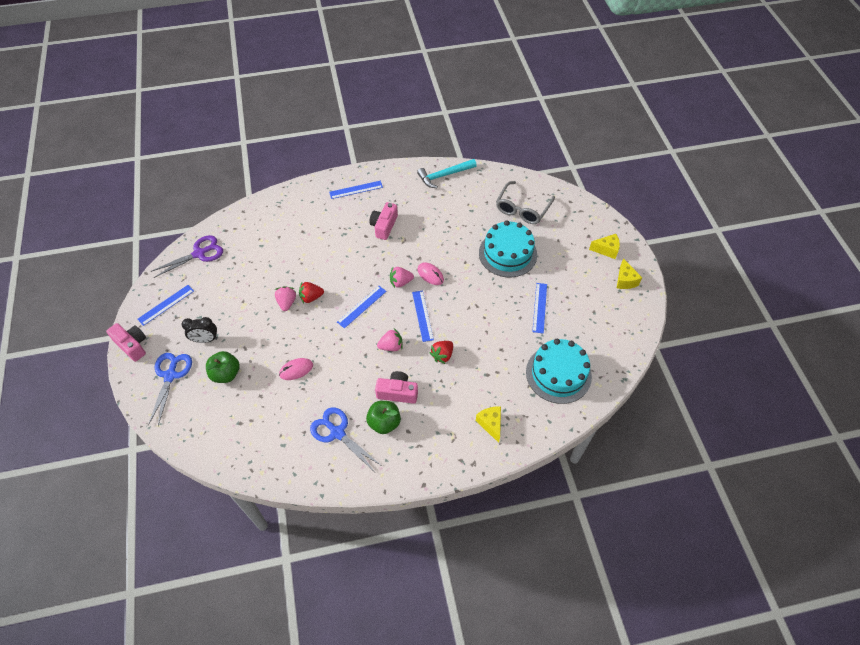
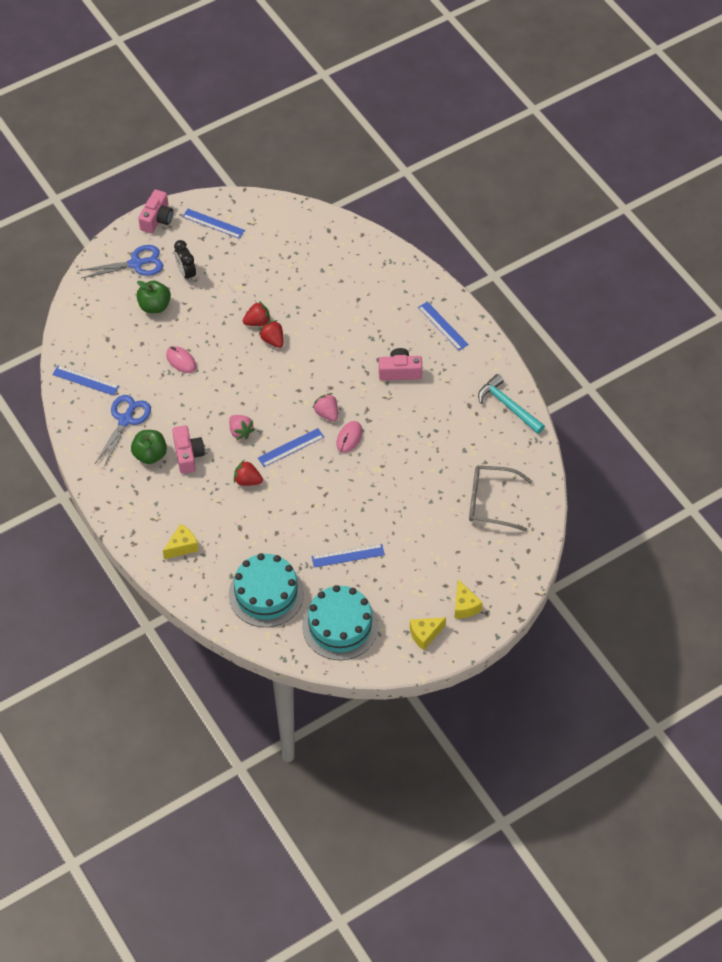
camera: 70 degrees right, 0 degrees up
(199, 254) = (287, 222): purple scissors -> none
(287, 302) = (257, 322): pink strawberry -> red strawberry
(361, 306) = (280, 389): blue ruler -> blue ruler (85, 380)
(507, 253) = (413, 504): turquoise cake -> turquoise cake (340, 626)

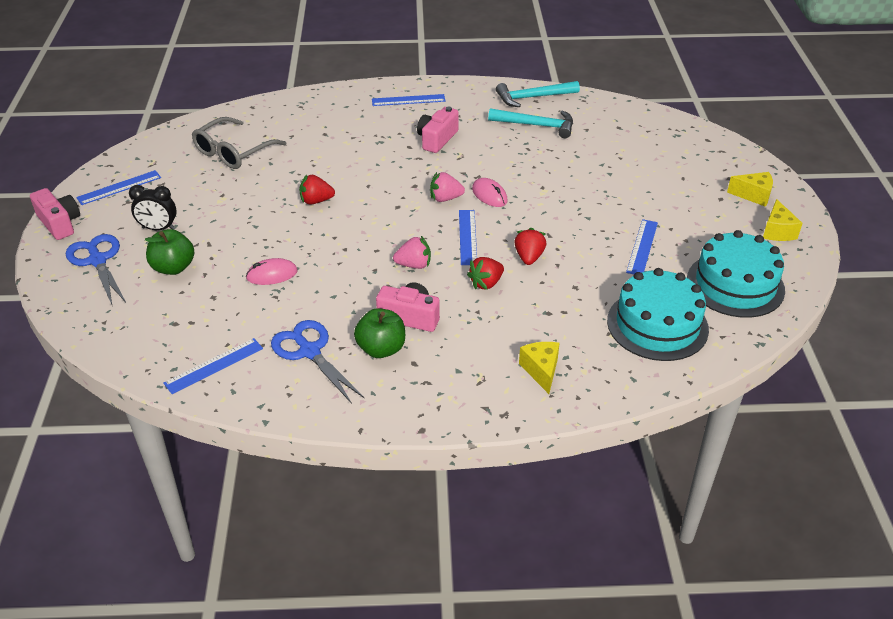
camera: 60 degrees left, 15 degrees down
(136, 264) = (98, 261): blue scissors -> blue scissors turned 45 degrees counterclockwise
(257, 322) = (281, 203): red strawberry -> red strawberry (529, 257)
(466, 427) = (536, 125): none -> turquoise hammer
(492, 502) = (637, 140): grey glasses -> grey glasses (234, 152)

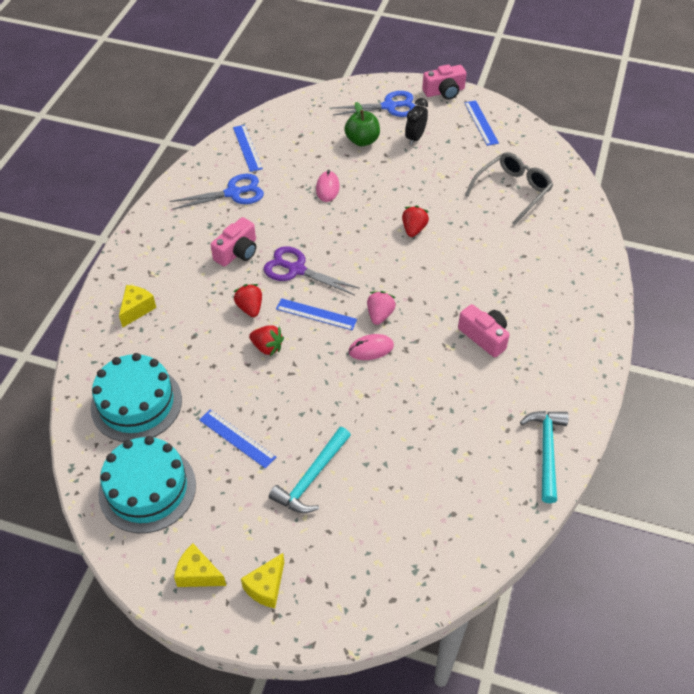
camera: 110 degrees right, 10 degrees up
(234, 152) = (512, 191): grey glasses -> grey glasses turned 75 degrees clockwise
(381, 349) = (213, 229): green apple -> none
(408, 100) = (571, 334): blue ruler -> none
(414, 265) = (297, 270): pink strawberry -> purple scissors
(536, 125) = (483, 432): turquoise hammer -> turquoise hammer (311, 478)
(541, 371) = (137, 309): yellow cheese -> yellow cheese turned 75 degrees counterclockwise

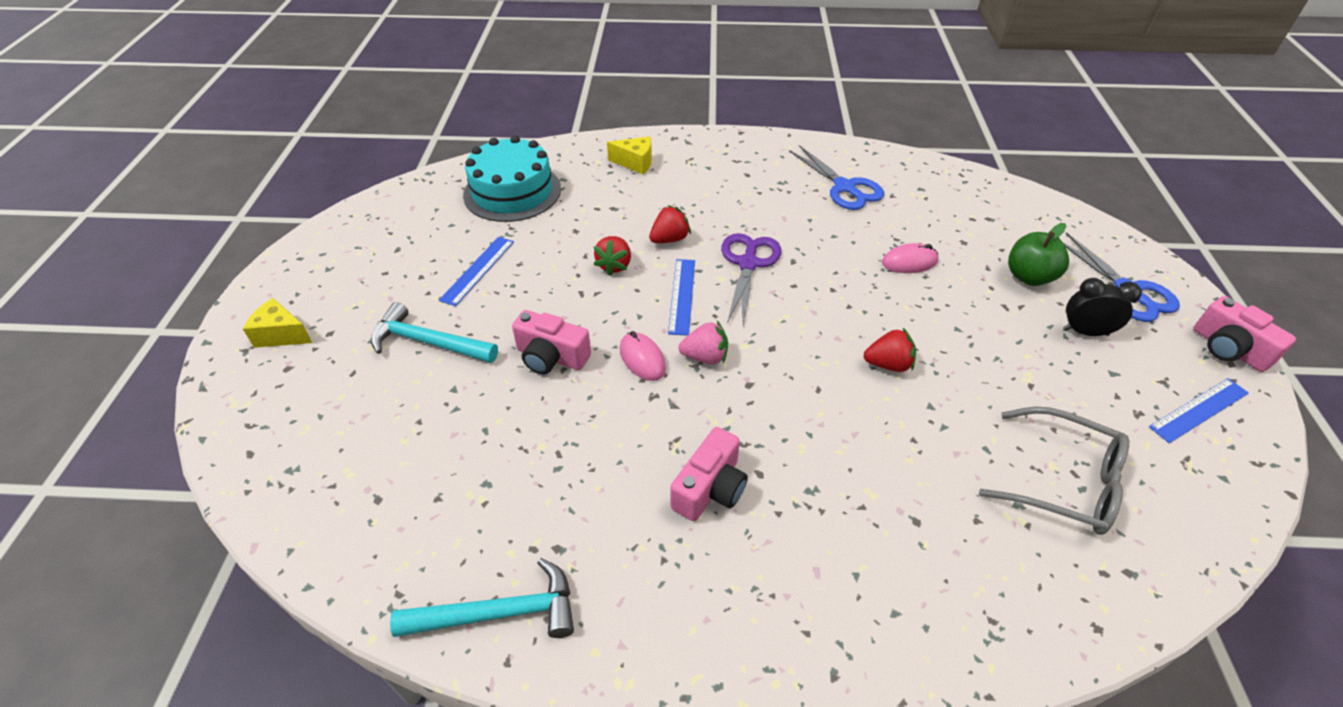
camera: 75 degrees right, 5 degrees down
(147, 489) = (407, 223): turquoise cake -> none
(198, 574) = (303, 281): yellow cheese -> none
(237, 252) = (752, 211): pink camera -> pink camera (551, 357)
(247, 148) = (929, 181): blue ruler -> none

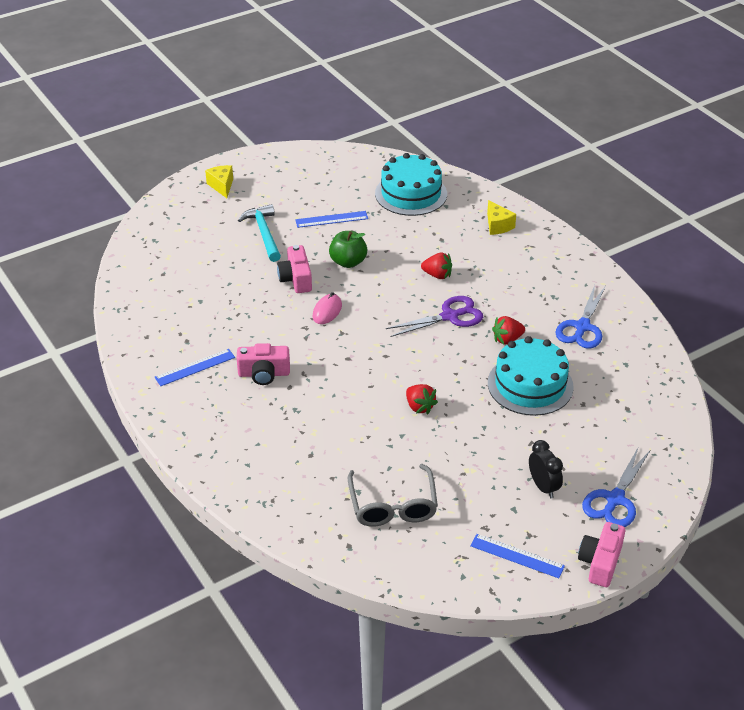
camera: 55 degrees right, 5 degrees down
(499, 613) = (141, 340): turquoise hammer -> none
(614, 265) = (390, 265): red strawberry -> red strawberry (507, 339)
(681, 296) = (392, 303): blue ruler -> blue ruler (195, 367)
(705, 357) = (352, 333): pink strawberry -> none
(909, 262) = (530, 385): pink mouse -> turquoise cake
(1029, 277) = (576, 446): green apple -> green apple (348, 262)

